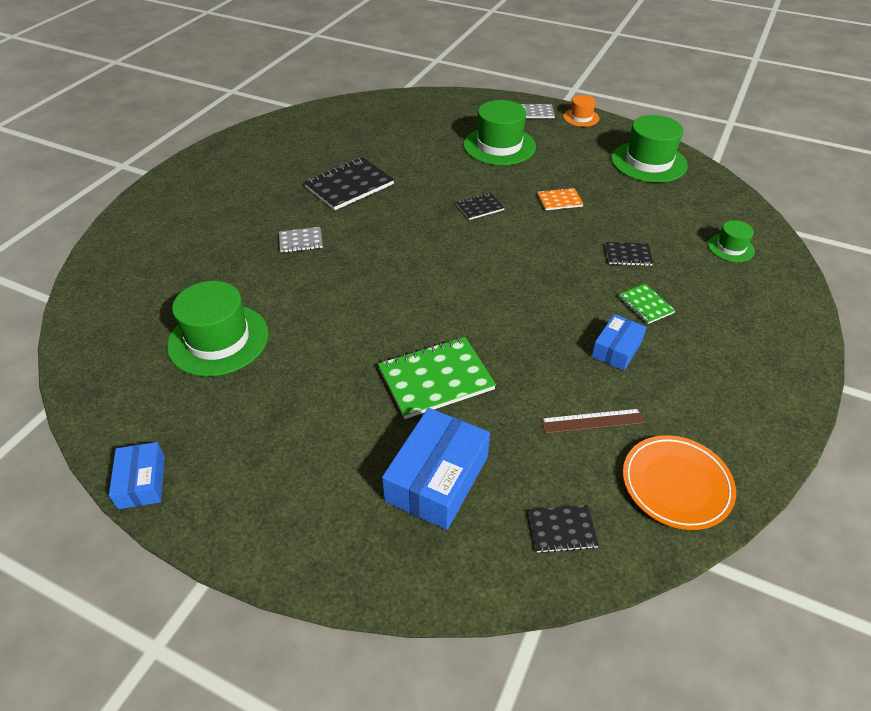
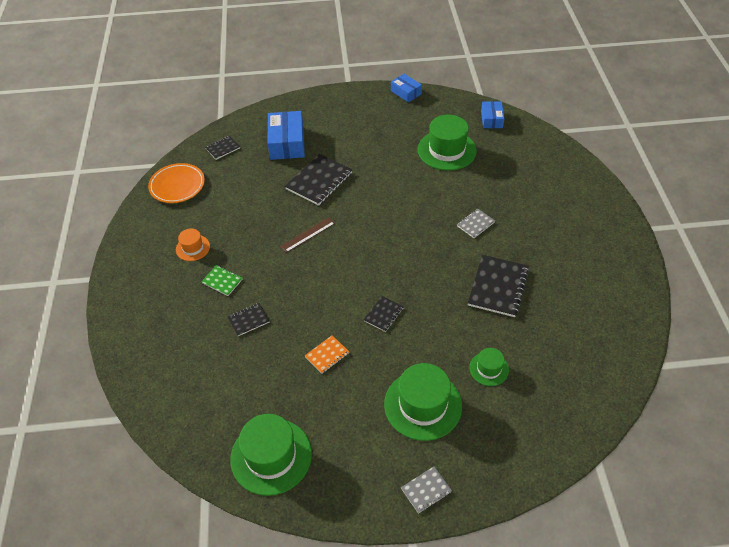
camera: 150 degrees right, 5 degrees up
(436, 379) = (319, 181): green notebook -> black notebook
(581, 117) = (373, 507): orange hat -> orange hat (193, 248)
(592, 421) = (227, 196): brown ruler -> brown ruler (308, 234)
(617, 349) = (229, 241): blue box -> blue box (491, 119)
(730, 248) = (172, 367): green hat -> green hat (489, 369)

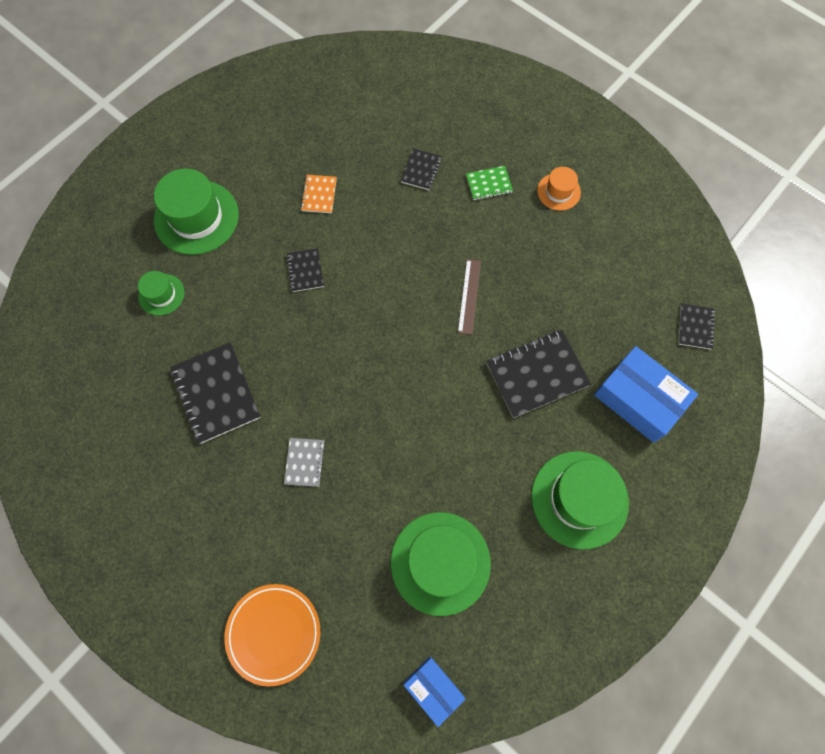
camera: 135 degrees right, 20 degrees up
(177, 185) = (670, 241): orange plate -> orange plate (274, 633)
(271, 456) = (283, 93): green hat -> green hat (579, 499)
(319, 181) = (537, 374): black notebook -> black notebook turned 75 degrees clockwise
(406, 92) = (602, 639): blue box -> none
(426, 490) = (141, 158): grey notebook -> none

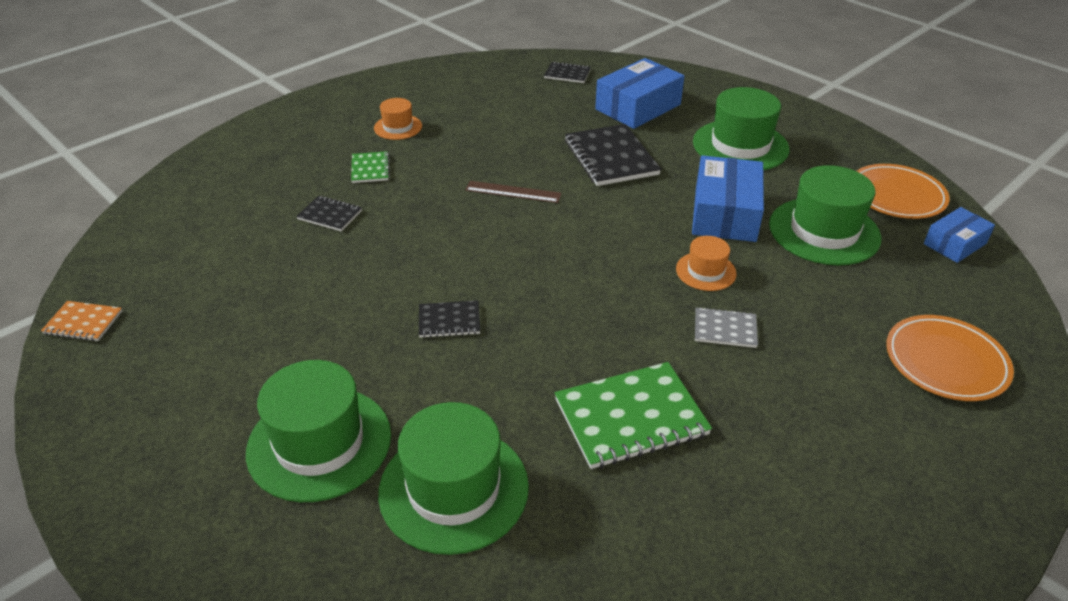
camera: 85 degrees left, 30 degrees down
(161, 294) = (454, 489): green hat -> green hat, size x1.92
(216, 393) = (630, 417): black notebook -> green notebook
(319, 195) = (331, 304): orange notebook -> orange notebook (83, 323)
(374, 452) = (706, 271): none -> orange hat
(458, 474) = (725, 213): none -> blue box
(508, 649) = (896, 196): none -> orange plate

